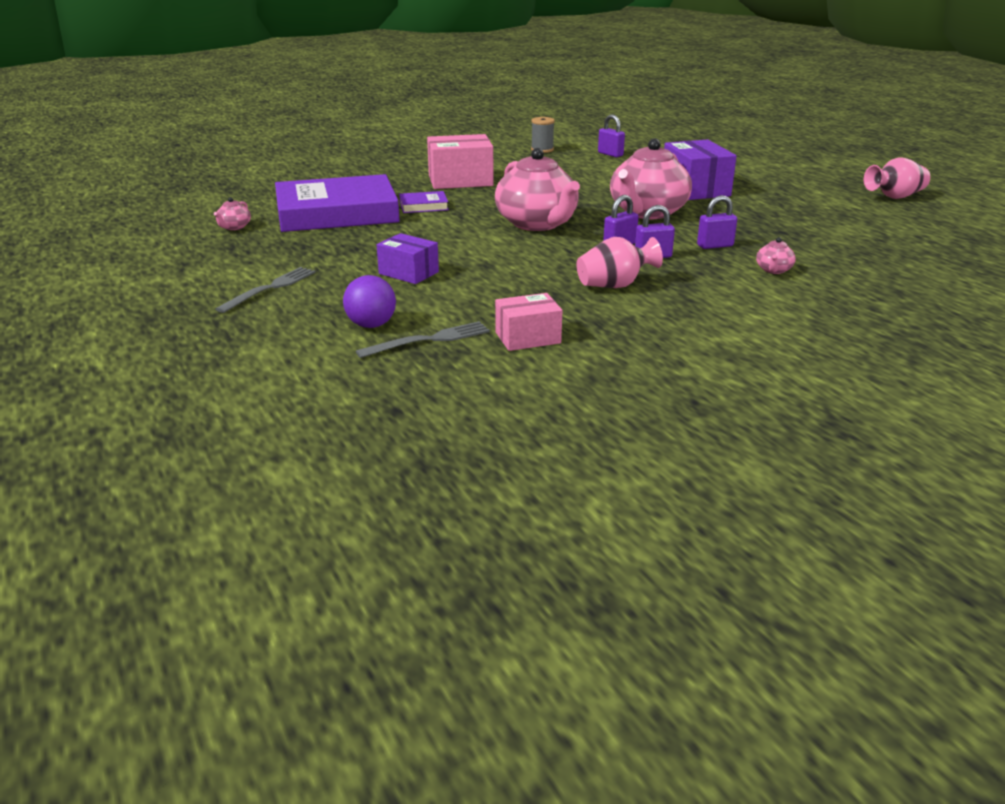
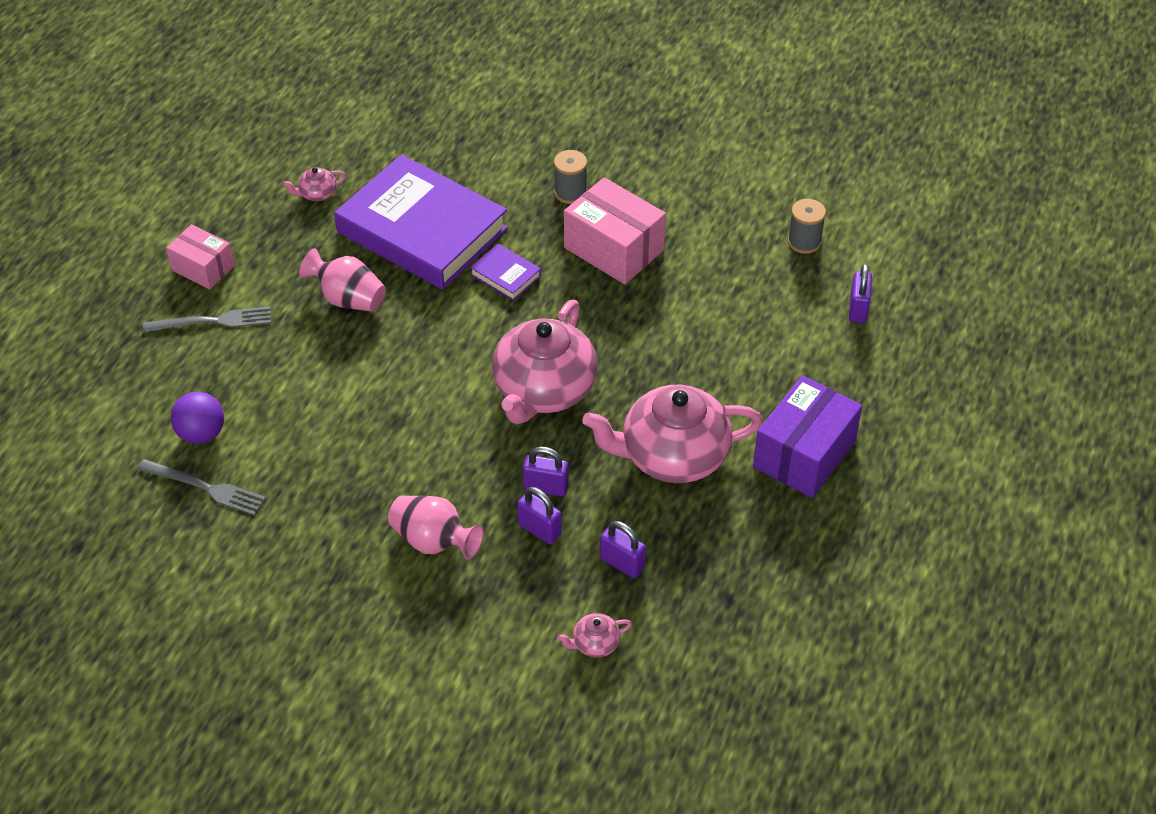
camera: 50 degrees right, 20 degrees up
(394, 176) = (570, 193): none -> grey spool
(408, 273) = (327, 382): purple box -> none
(528, 338) = (264, 547): pink box -> pink box (203, 268)
(895, 197) = (985, 655): pink vase -> pink vase (348, 299)

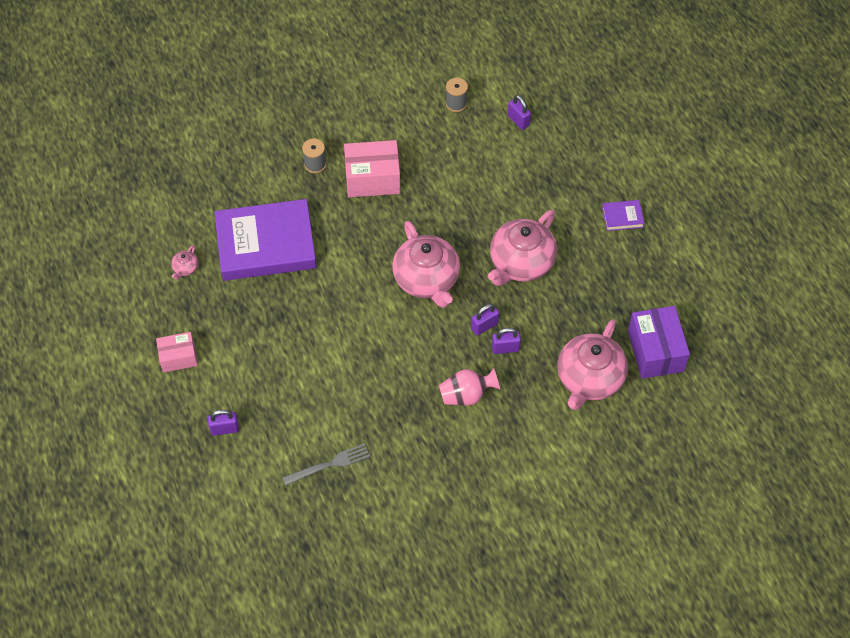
camera: 45 degrees left, 10 degrees up
(201, 434) = (292, 441): purple ball -> none
(213, 321) = (222, 380): grey fork -> none
(348, 299) = (275, 312): pink vase -> none
(505, 275) = (337, 235): purple book -> purple book (622, 217)
(595, 644) = (589, 379): pink teapot -> pink teapot, size x2.49
(622, 563) = (558, 332): purple padlock -> purple padlock (224, 429)
(804, 454) = (574, 214): purple box -> purple box (655, 351)

